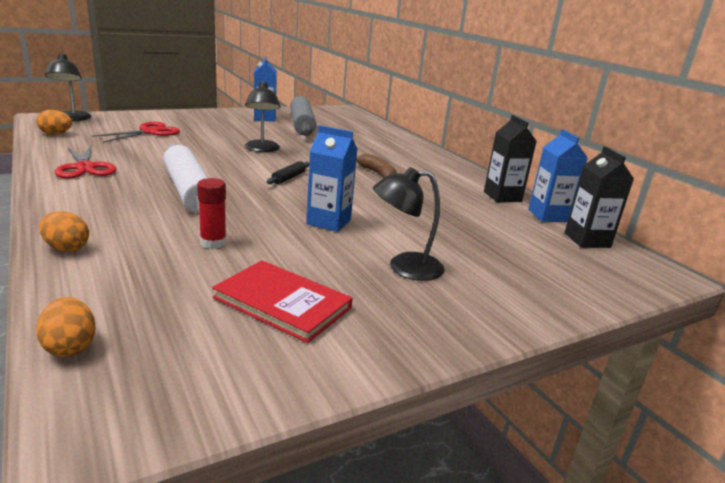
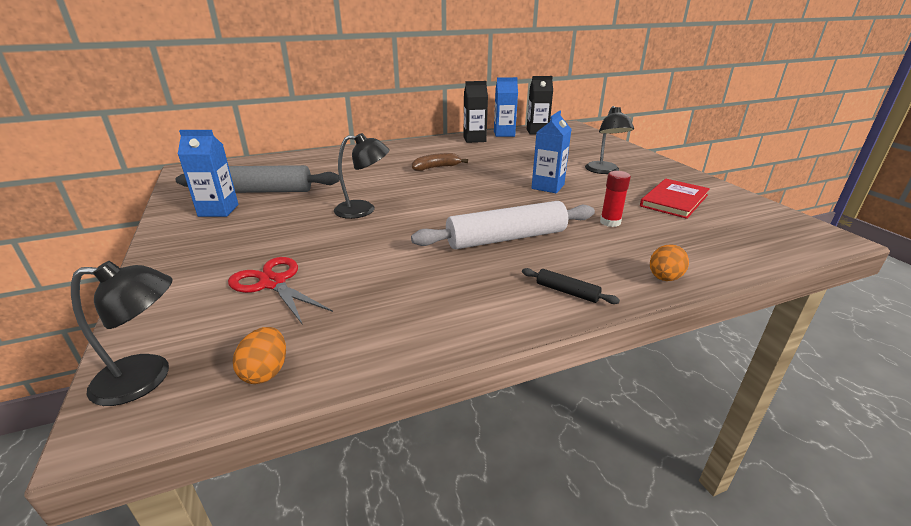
camera: 80 degrees left, 5 degrees up
(70, 347) = (779, 253): orange egg -> none
(85, 168) = (448, 308): red scissors -> none
(289, 178) = (454, 198): black rolling pin -> black rolling pin (567, 292)

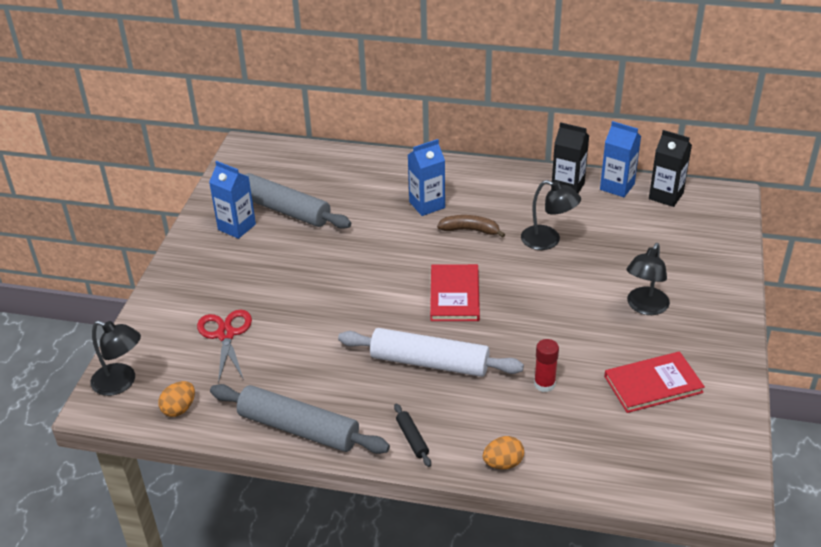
camera: 35 degrees right, 10 degrees up
(363, 210) = (347, 274): black lamp -> black lamp (548, 241)
(445, 329) = (298, 429): none -> grey rolling pin
(470, 198) = (454, 295): none -> red book
(548, 187) = (549, 308): blue carton -> blue carton (427, 205)

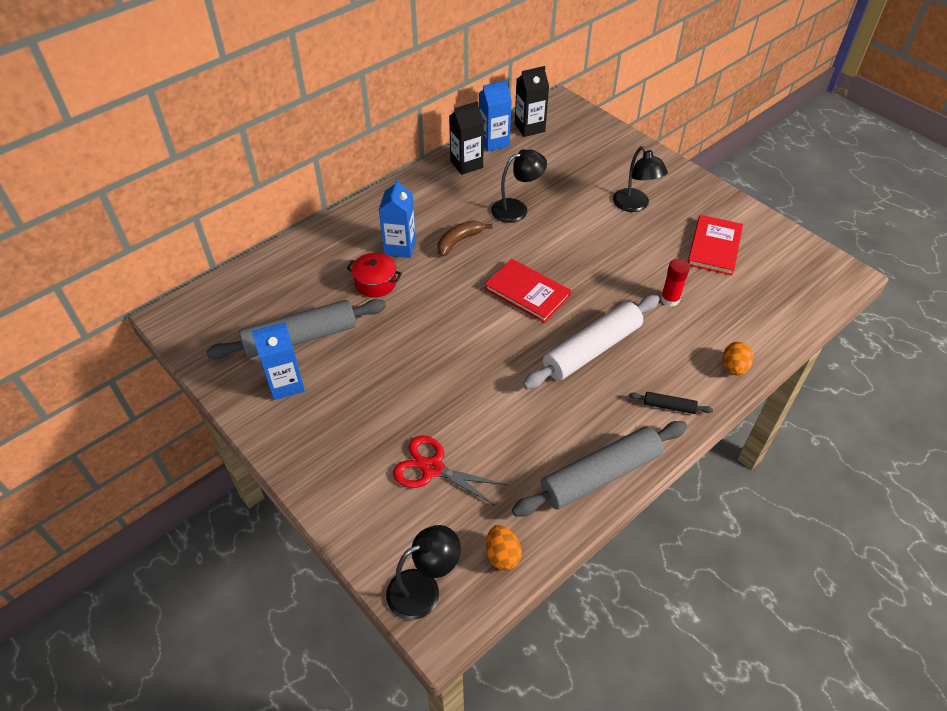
camera: 55 degrees left, 10 degrees up
(375, 214) = (375, 283): none -> red pot

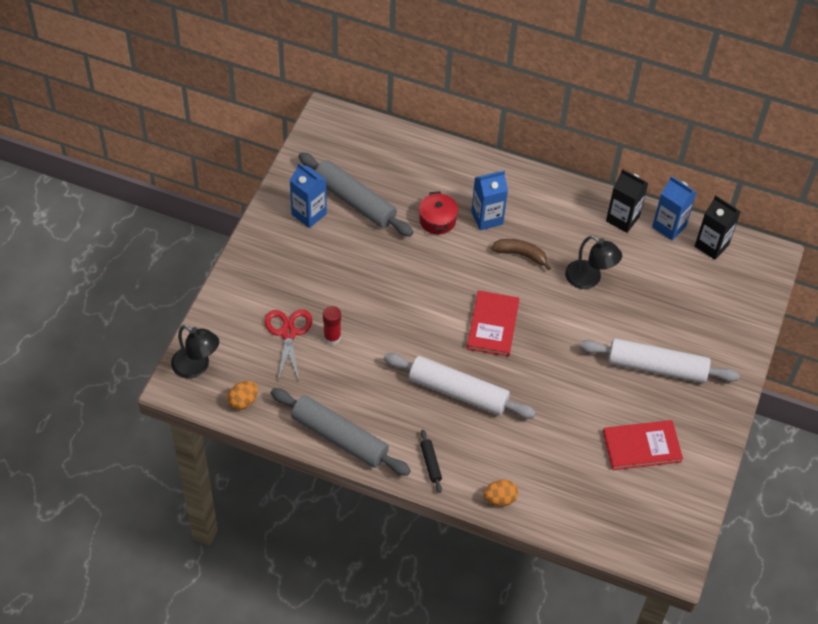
camera: 60 degrees right, 5 degrees up
(635, 205) = (656, 367): black lamp -> white rolling pin
(670, 299) = (550, 430): red glue stick -> red glue stick (332, 337)

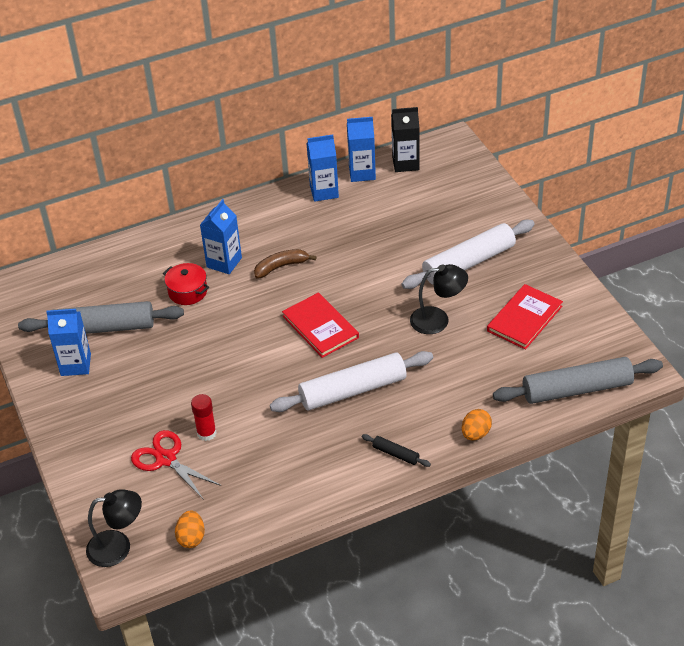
camera: 40 degrees left, 10 degrees down
(339, 438) = (304, 496): grey rolling pin -> grey rolling pin (577, 389)
(589, 279) = (350, 245): black lamp -> black lamp (438, 320)
(622, 219) = (324, 191): black carton -> blue carton

